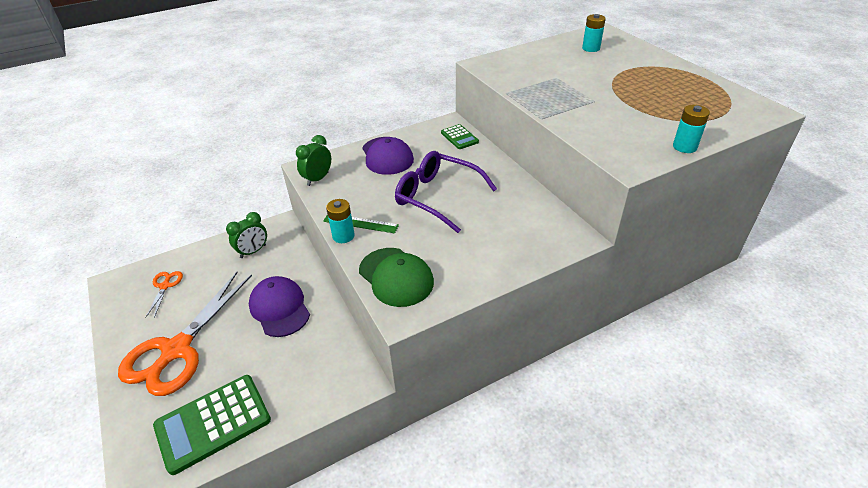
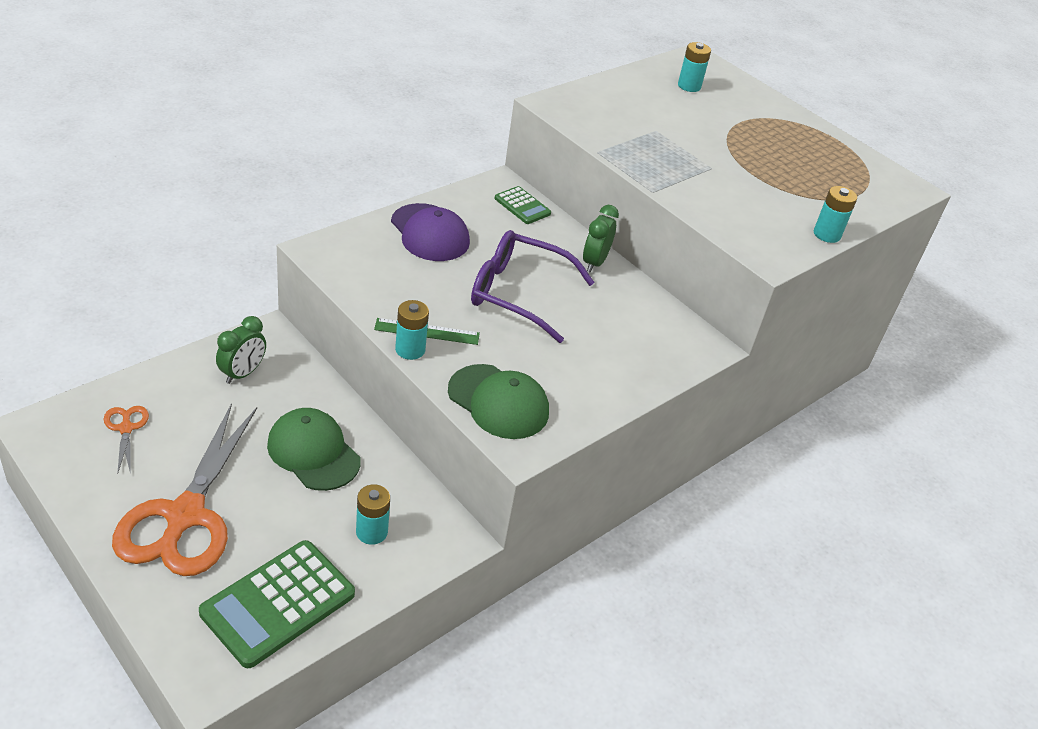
camera: 20 degrees left, 0 degrees up
(279, 308) = (313, 452): purple cap -> green cap
(299, 371) = (371, 532): none -> turquoise battery
(318, 179) = (342, 267): green clock -> green clock (594, 262)

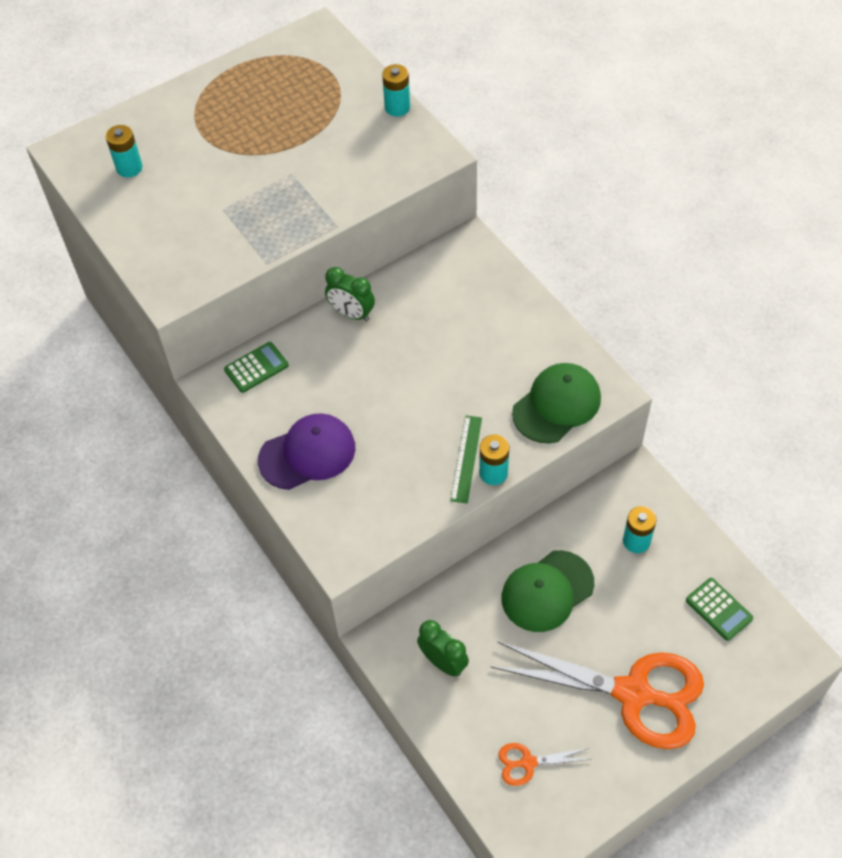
camera: 75 degrees left, 15 degrees up
(278, 603) = (718, 609): green calculator -> green calculator, size x0.53
(518, 293) = (404, 380): purple glasses -> none

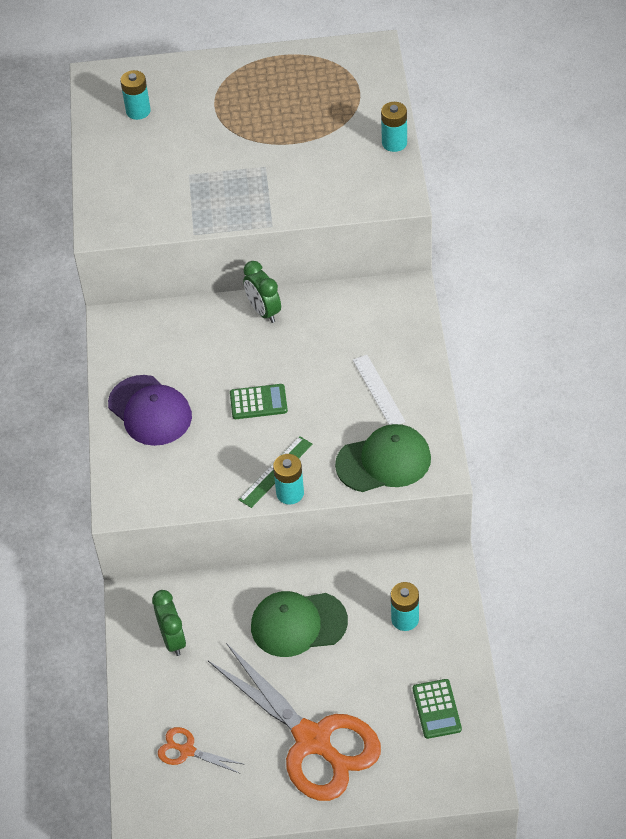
camera: 30 degrees right, 5 degrees down
(256, 368) = (156, 323): green calculator -> green calculator (258, 402)
(307, 453) = (150, 411): purple cap -> purple cap turned 45 degrees clockwise
(507, 342) = (378, 390): none -> white ruler

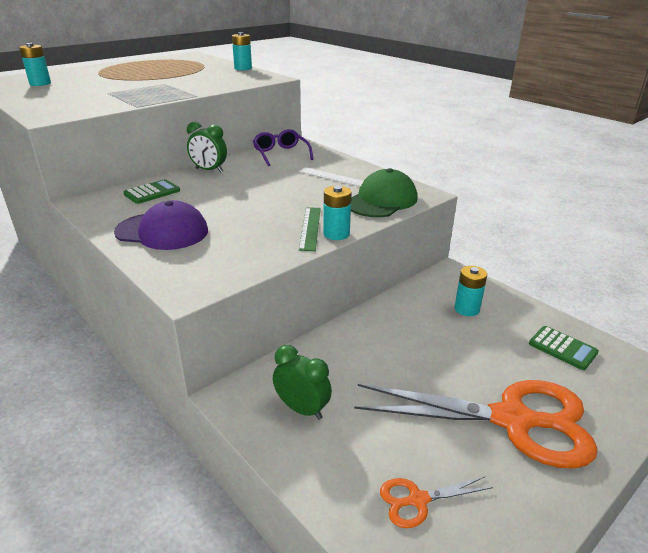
camera: 40 degrees left, 20 degrees down
(258, 402) = (253, 203): green calculator -> green calculator (152, 192)
(298, 624) = (397, 346): green cap -> none
(367, 308) = (281, 154): none -> purple glasses

